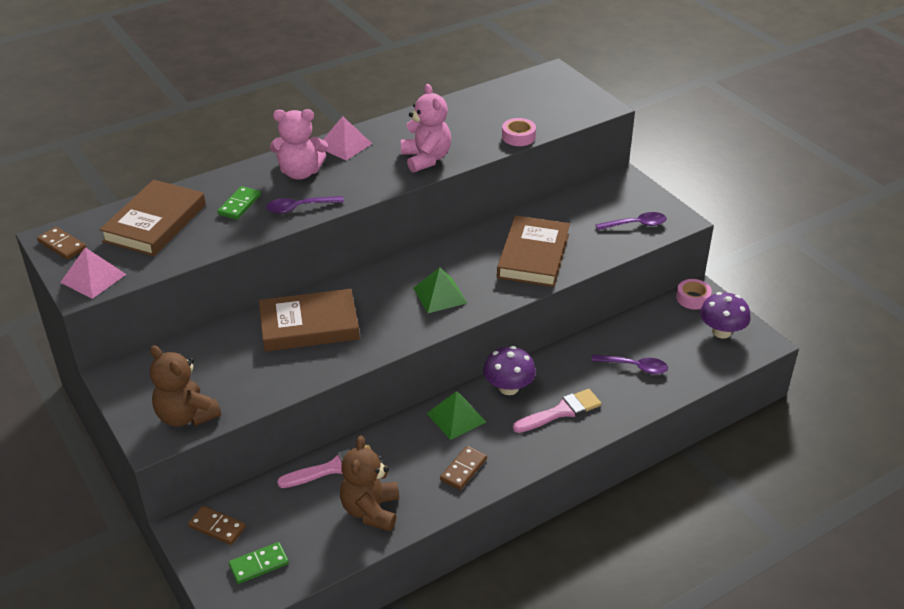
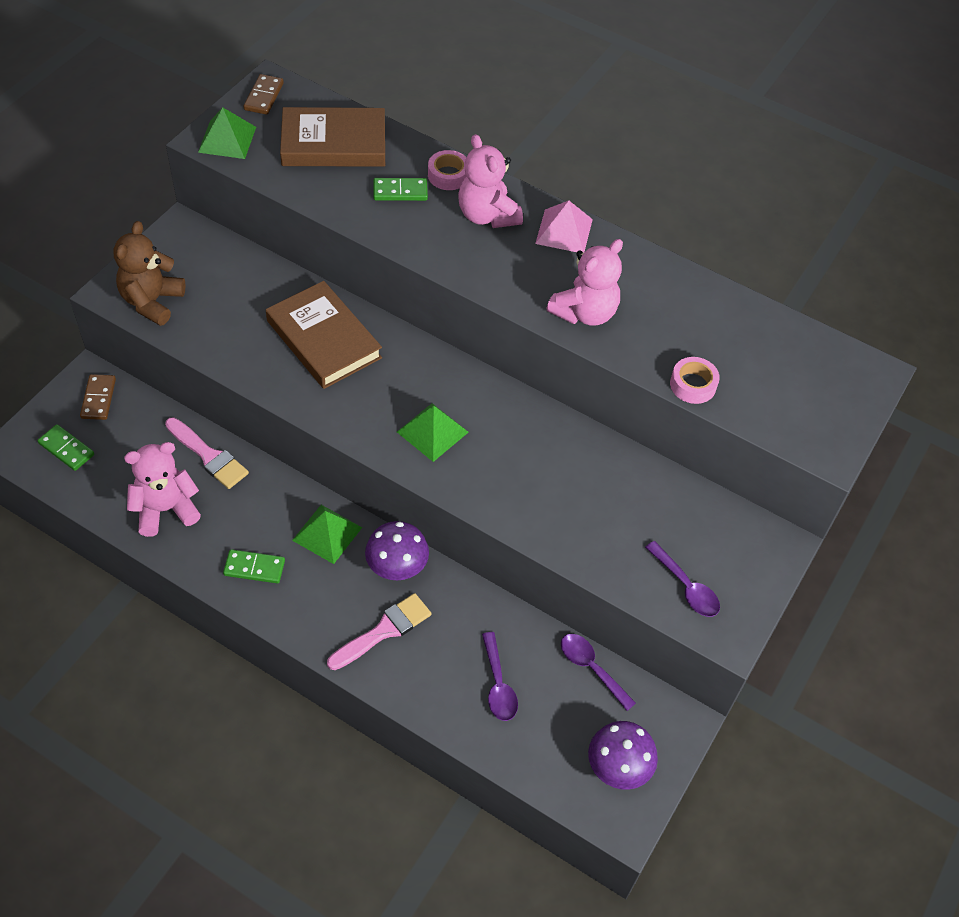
camera: 60 degrees right, 15 degrees up
(93, 278) = (227, 139): pink pyramid -> green pyramid
(299, 208) = (423, 240): purple spoon -> purple spoon (591, 668)
(371, 510) = (165, 509): brown teddy bear -> pink teddy bear
(463, 469) = (254, 568): brown domino -> green domino
(533, 256) = (555, 497): brown book -> none
(561, 412) = (384, 631): pink brush -> pink brush turned 75 degrees counterclockwise
(693, 298) = (666, 715): pink tape -> pink tape (448, 175)

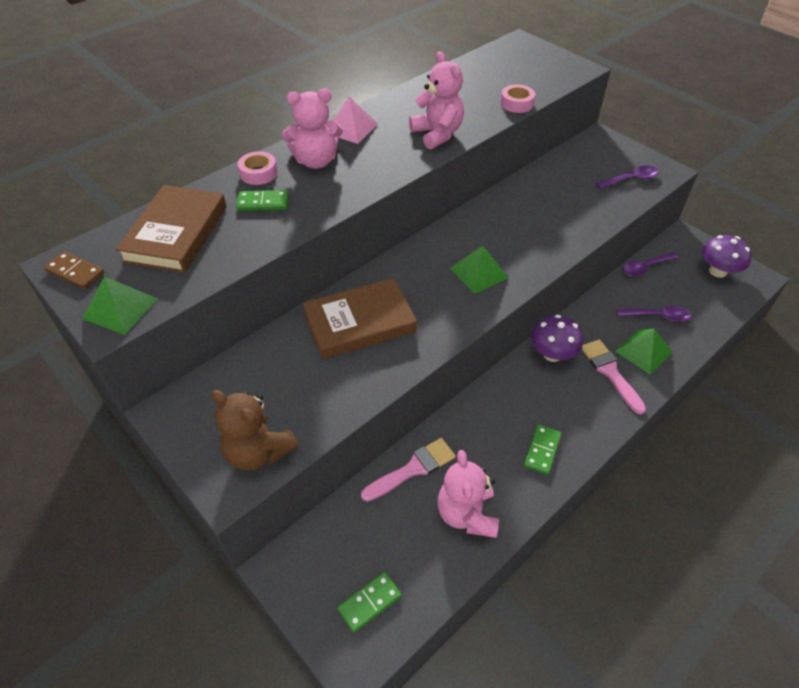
camera: 70 degrees left, 5 degrees down
(98, 398) = (311, 561): brown domino -> none
(327, 534) = (514, 393): green pyramid -> green pyramid (643, 351)
(400, 191) = (263, 203): green domino -> green domino turned 75 degrees clockwise

